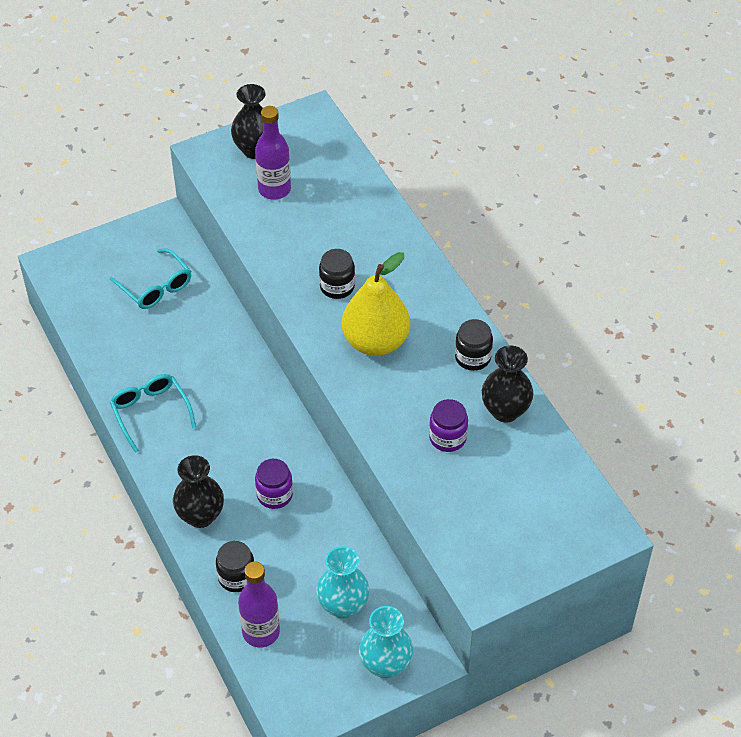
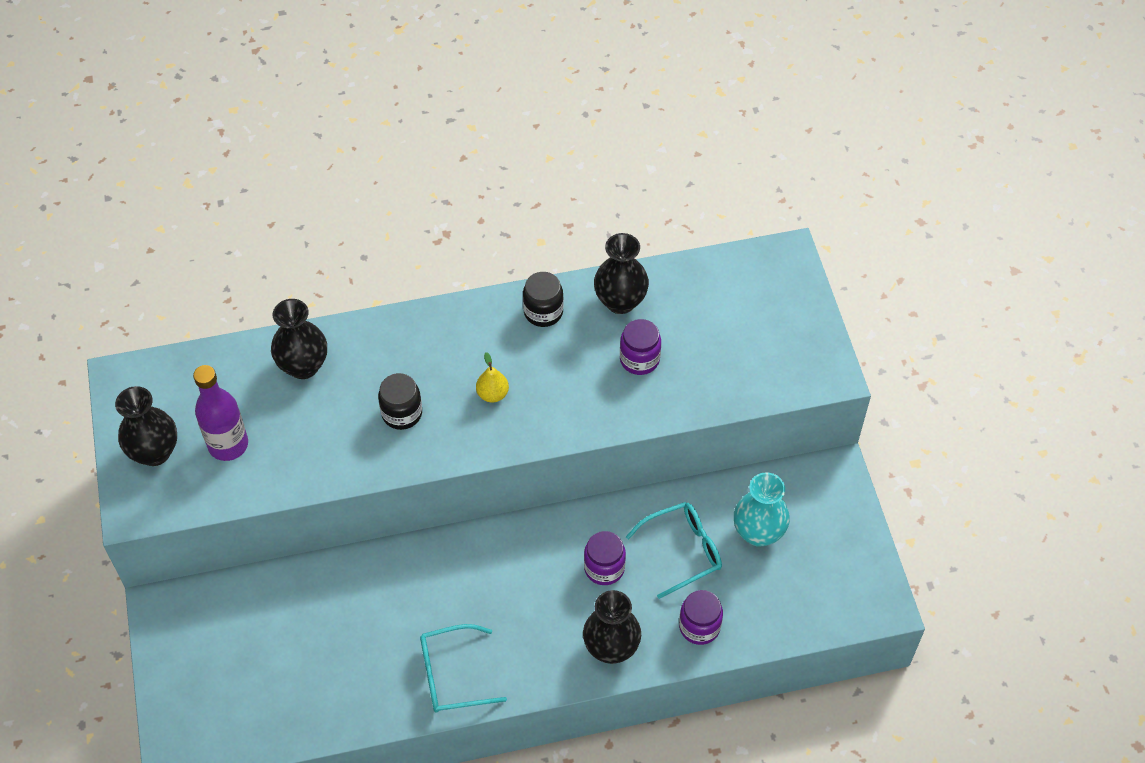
camera: 75 degrees left, 5 degrees up
(156, 287) = (264, 636): turquoise glasses -> turquoise glasses (683, 551)
(236, 577) = (699, 626): black jar -> purple jar
(261, 632) = (772, 616): purple bottle -> none
(361, 214) = (303, 366): none -> black vase
(375, 341) = (492, 394): yellow pear -> yellow pear, size x0.43
(385, 664) = (834, 510): turquoise vase -> none

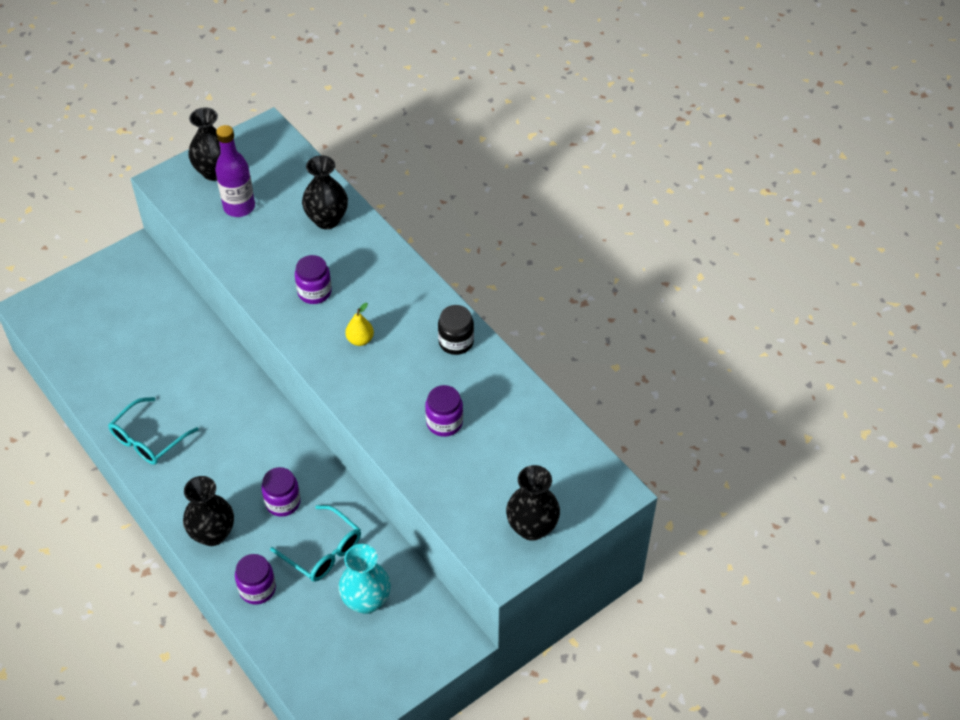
camera: 65 degrees right, 5 degrees down
(402, 413) = (314, 292): black jar -> purple jar
(452, 675) = (148, 439): turquoise glasses -> turquoise glasses turned 105 degrees counterclockwise
(620, 301) = (495, 389): black vase -> black vase (532, 527)

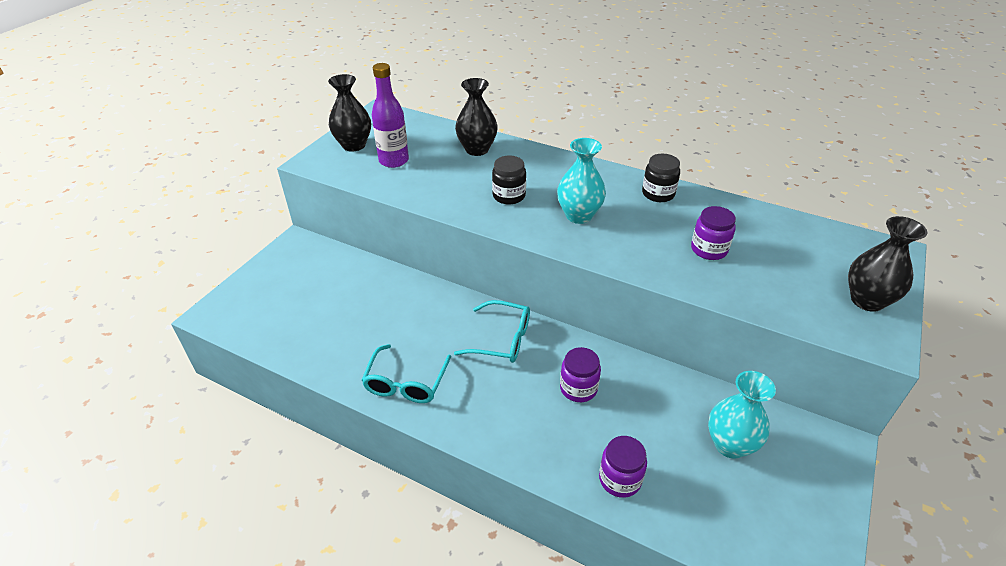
camera: 25 degrees left, 10 degrees down
(213, 534) = (534, 444): black vase -> none
(314, 292) = (509, 196): purple jar -> black jar
(323, 551) = (652, 416): turquoise glasses -> turquoise glasses (502, 339)
(360, 340) = (579, 215): yellow pear -> turquoise vase

